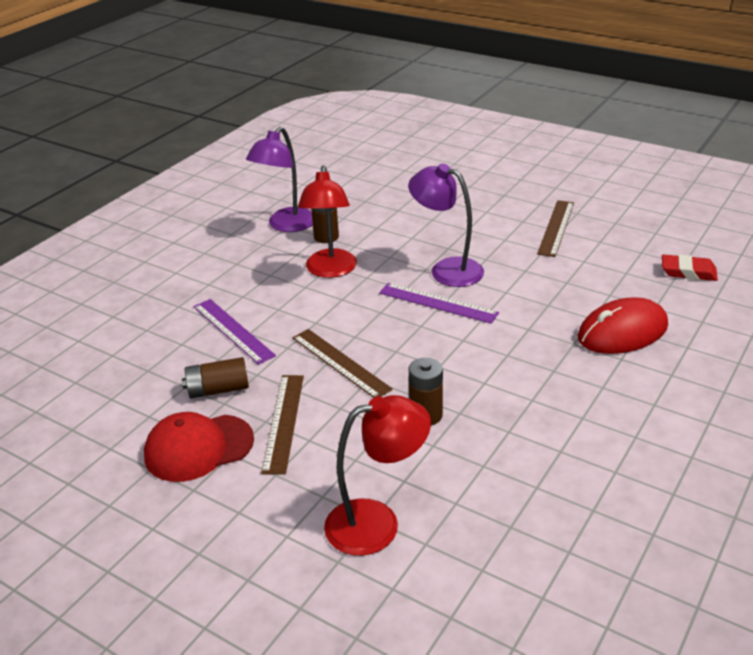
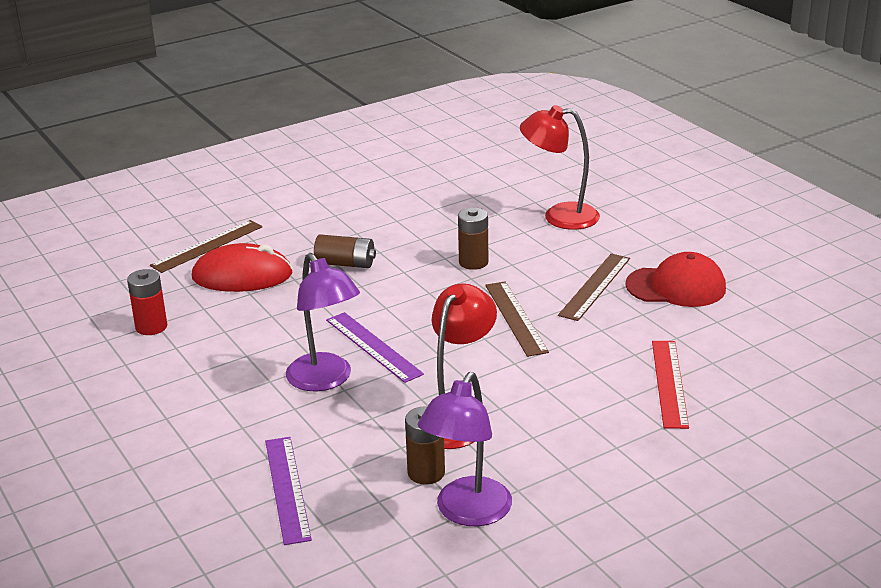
camera: 155 degrees left, 5 degrees down
(181, 340) = (669, 383): none -> red ruler
(218, 389) = (644, 325): brown battery -> brown battery (345, 264)
(233, 330) = (607, 378): purple ruler -> purple ruler (287, 489)
(286, 225) = (467, 513): purple lamp -> purple lamp turned 150 degrees clockwise
(556, 227) = (144, 395): brown ruler -> brown ruler (207, 246)
(624, 269) = (151, 327): none -> red battery
(688, 272) = (101, 307): red eraser -> none

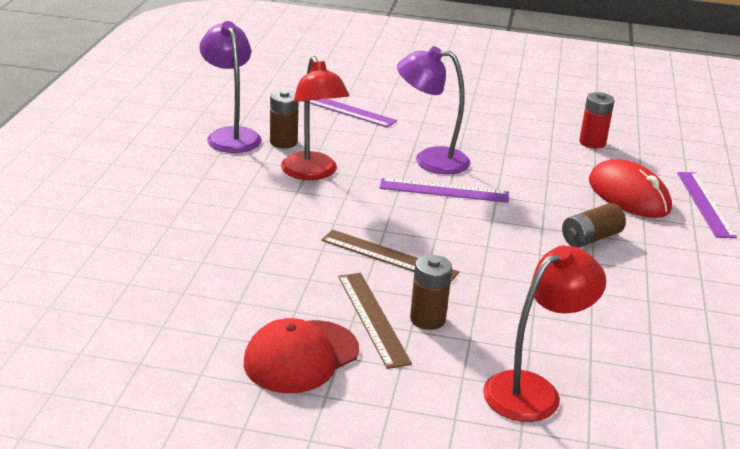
camera: 130 degrees right, 0 degrees up
(207, 246) = (705, 204): brown ruler -> purple ruler
(242, 276) = (628, 195): red mouse -> red mouse turned 75 degrees counterclockwise
(473, 262) = (507, 290): brown battery -> brown battery (427, 319)
(669, 383) = (199, 258): red ruler -> none

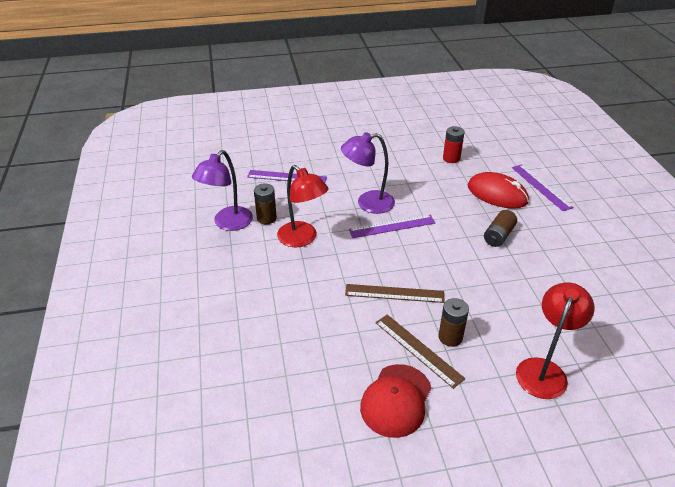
camera: 20 degrees left, 10 degrees up
(231, 135) = (228, 223): purple lamp -> purple lamp turned 105 degrees counterclockwise

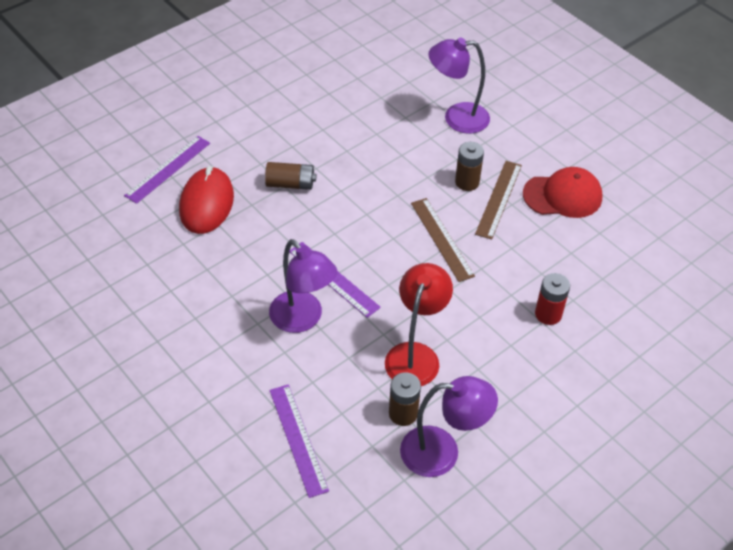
camera: 120 degrees left, 10 degrees up
(451, 158) = (144, 268): red battery -> red battery (548, 314)
(544, 370) = (456, 118): red lamp -> purple lamp

